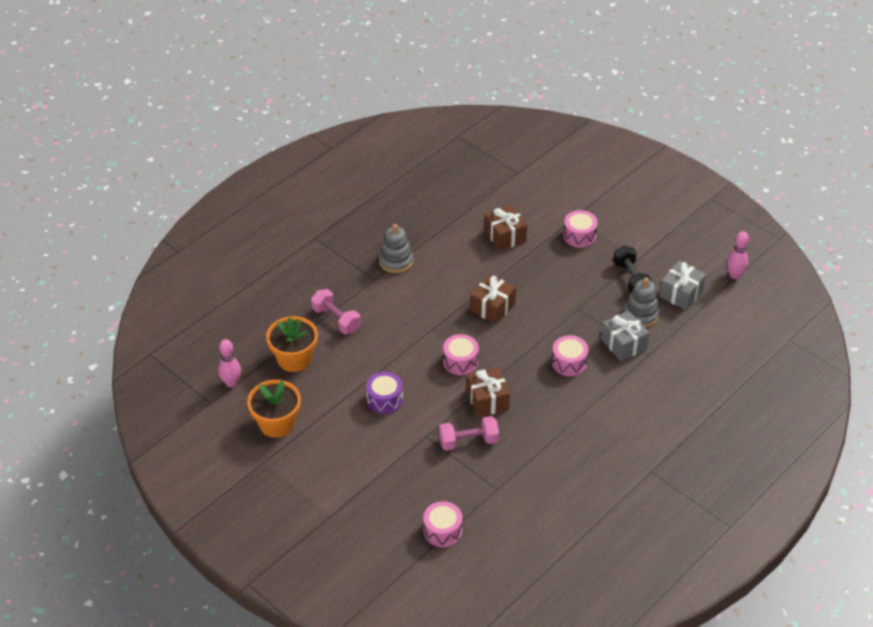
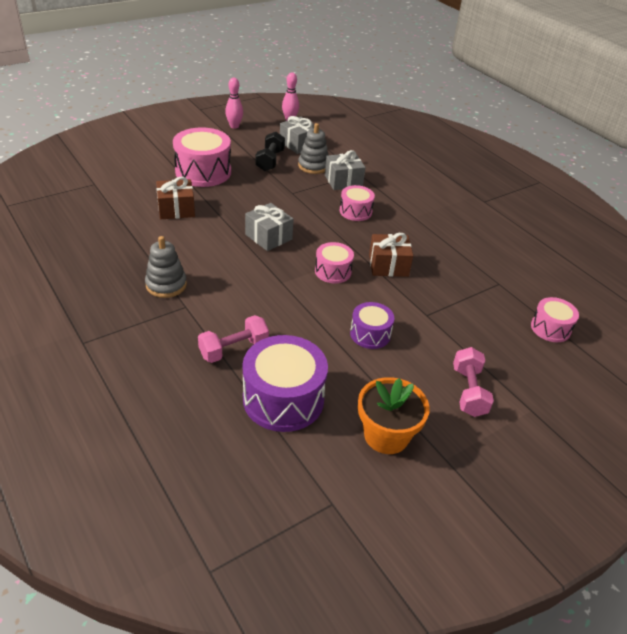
camera: 80 degrees left, 5 degrees down
(231, 383) = (303, 472): pink bowling pin -> pink bowling pin (234, 126)
(294, 359) = (283, 399): orange flower pot -> purple drum
(468, 441) = (438, 288): pink dumbbell -> pink dumbbell (468, 391)
(492, 307) = (268, 237): brown gift -> grey gift
(579, 236) = (203, 172): pink drum -> pink drum, size x1.78
(631, 278) = (270, 161): black dumbbell -> black dumbbell turned 75 degrees counterclockwise

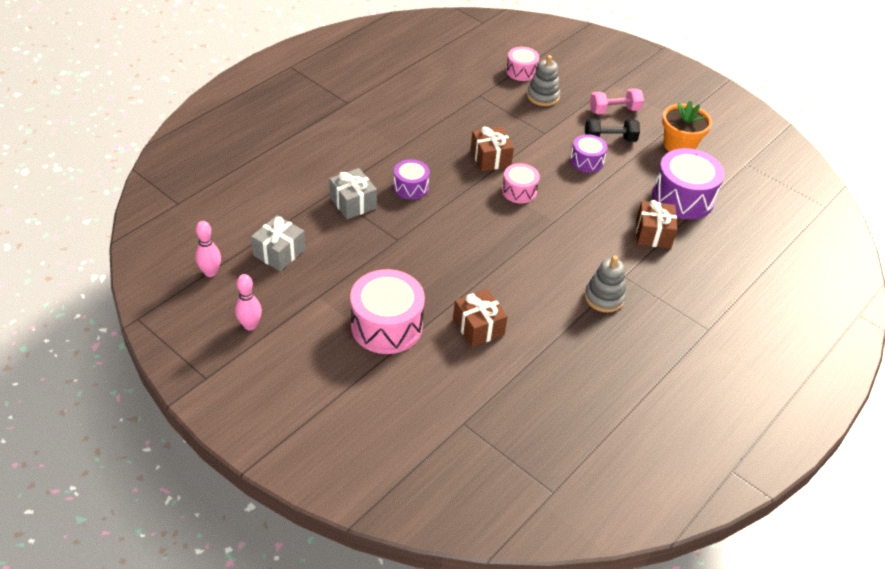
camera: 105 degrees left, 5 degrees up
(234, 349) = (653, 234): pink dumbbell -> brown gift
(268, 237) = (489, 242): grey gift -> none
(270, 161) = (332, 271): black dumbbell -> black dumbbell (609, 139)
(313, 166) = (329, 231): grey stacking toy -> grey stacking toy (543, 96)
(355, 211) = (411, 187): pink drum -> purple drum

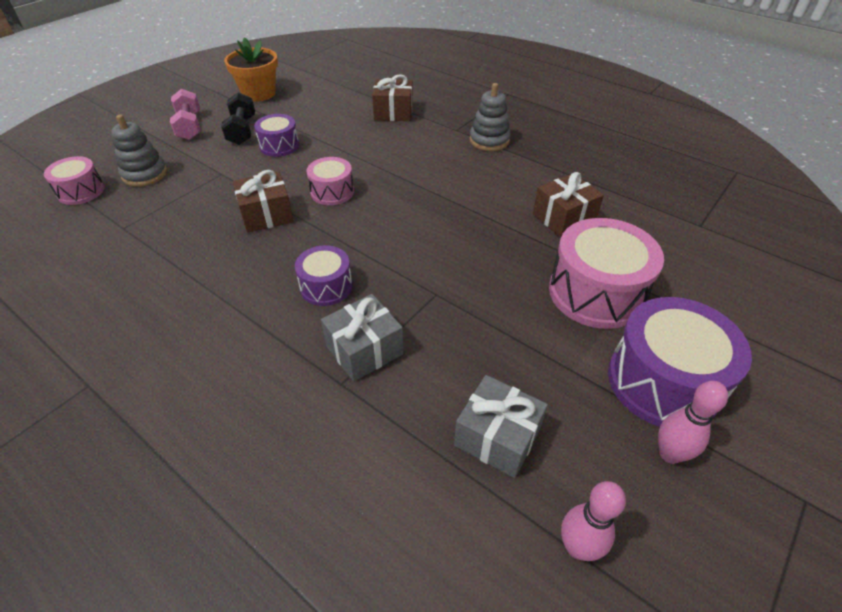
camera: 90 degrees left, 0 degrees up
(683, 197) = (339, 95): purple drum -> purple drum (663, 381)

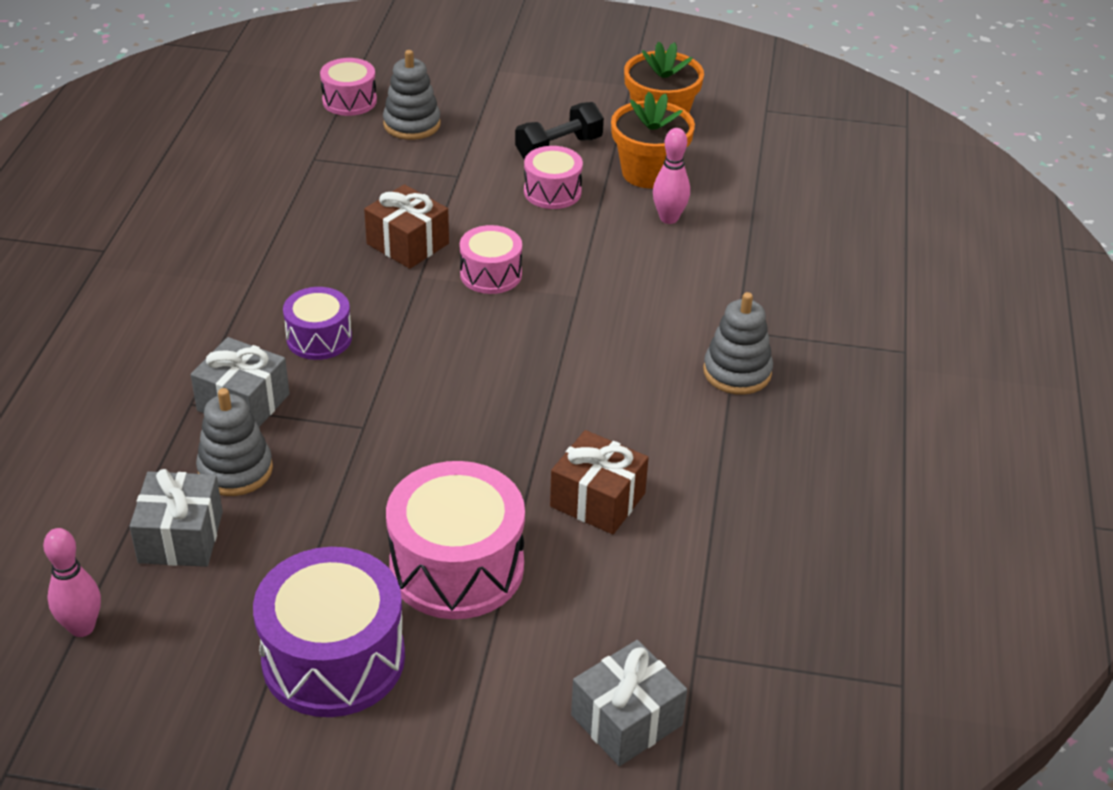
camera: 60 degrees right, 5 degrees down
(189, 126) = (531, 106): pink dumbbell -> none
(279, 146) = (552, 192): purple drum -> pink drum
(300, 111) = (649, 172): none -> orange flower pot
(393, 112) = (727, 254): brown gift -> none
(438, 378) = (235, 470): none -> grey stacking toy
(669, 454) = (227, 680): pink bowling pin -> pink bowling pin (669, 218)
(746, 266) = (626, 720): none -> grey gift

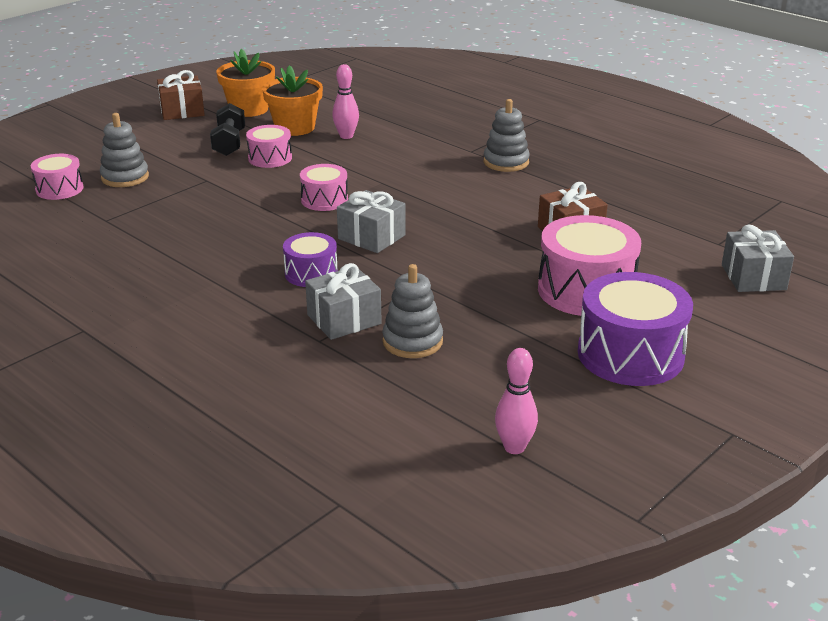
camera: 55 degrees left, 10 degrees down
(181, 537) = (459, 381): grey gift -> grey gift (371, 237)
(407, 244) = (254, 216): brown gift -> brown gift (182, 111)

